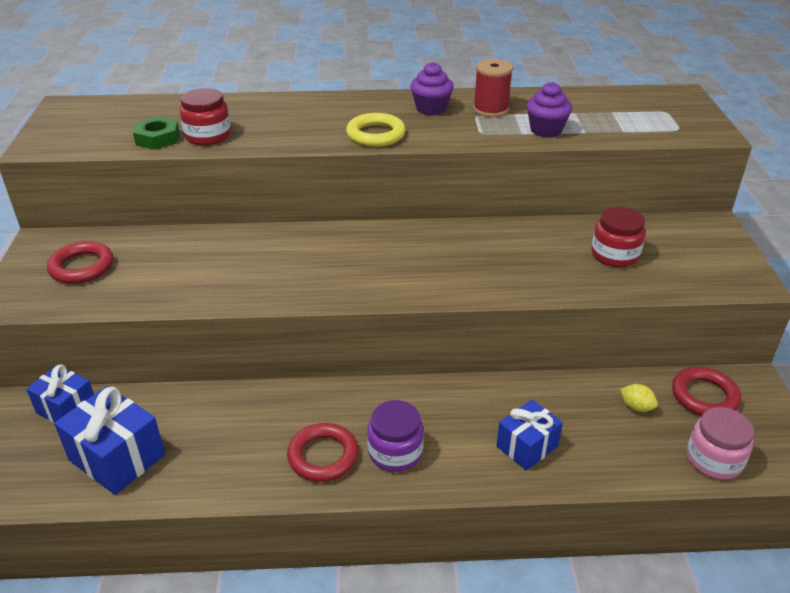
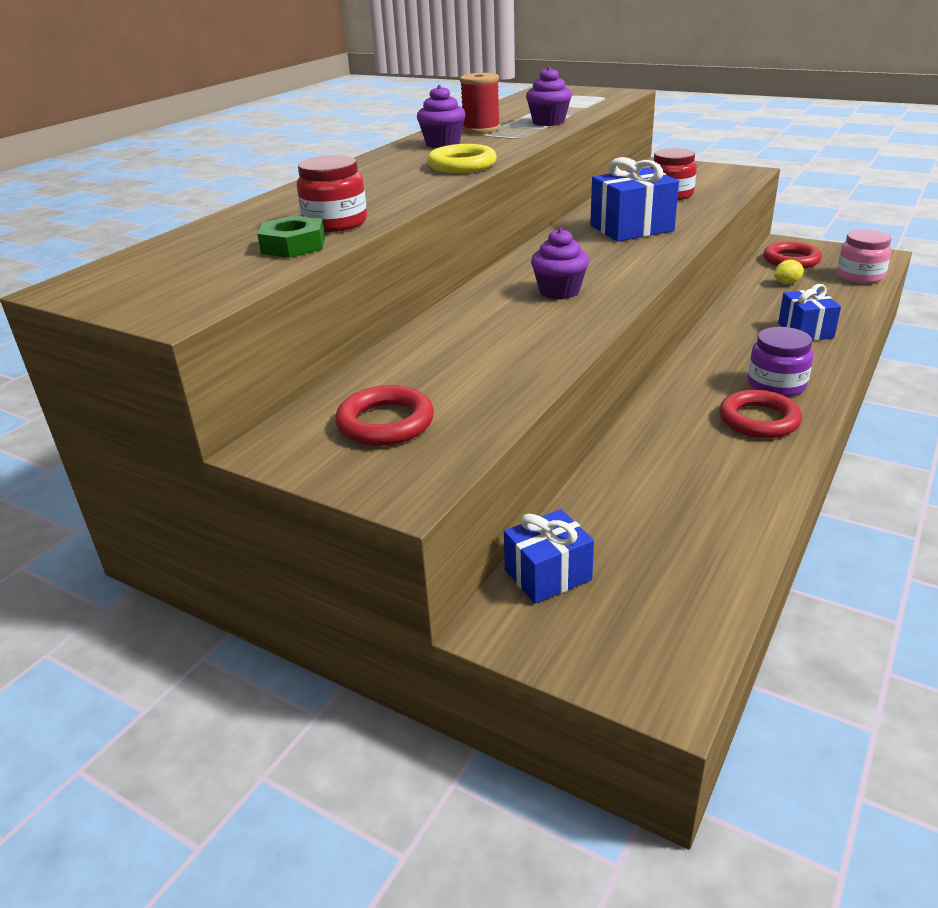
camera: 55 degrees left, 5 degrees down
(117, 457) = (675, 548): blue gift -> blue gift (631, 228)
(324, 265) = (559, 291): none -> purple cupcake

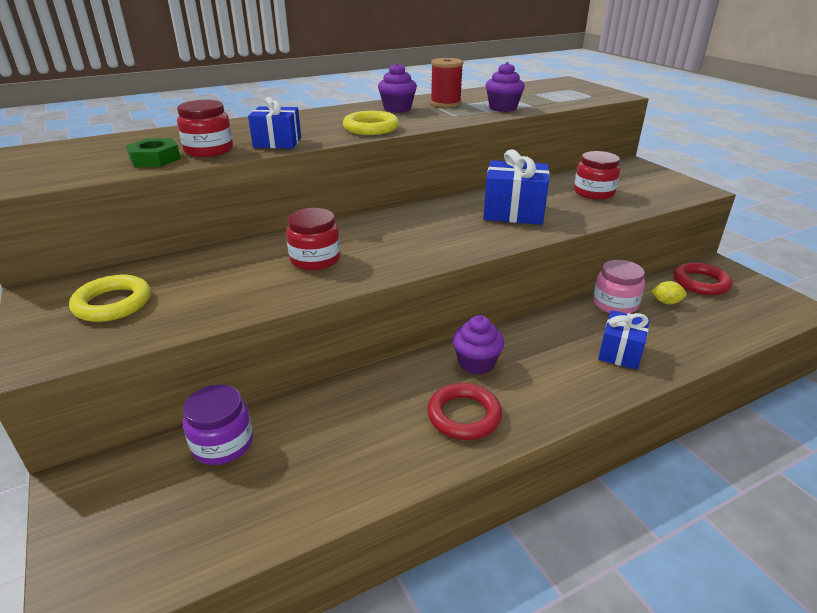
camera: 30 degrees right, 0 degrees up
(385, 423) = (113, 303): red ring -> yellow ring
(522, 318) = (315, 259): none -> red jar
(548, 575) = (150, 463): blue gift -> blue gift (277, 142)
(559, 291) = (374, 247): purple cupcake -> purple cupcake (476, 363)
(776, 385) = (523, 391): purple jar -> purple jar (222, 444)
(860, 276) = (749, 320): pink jar -> pink jar (615, 304)

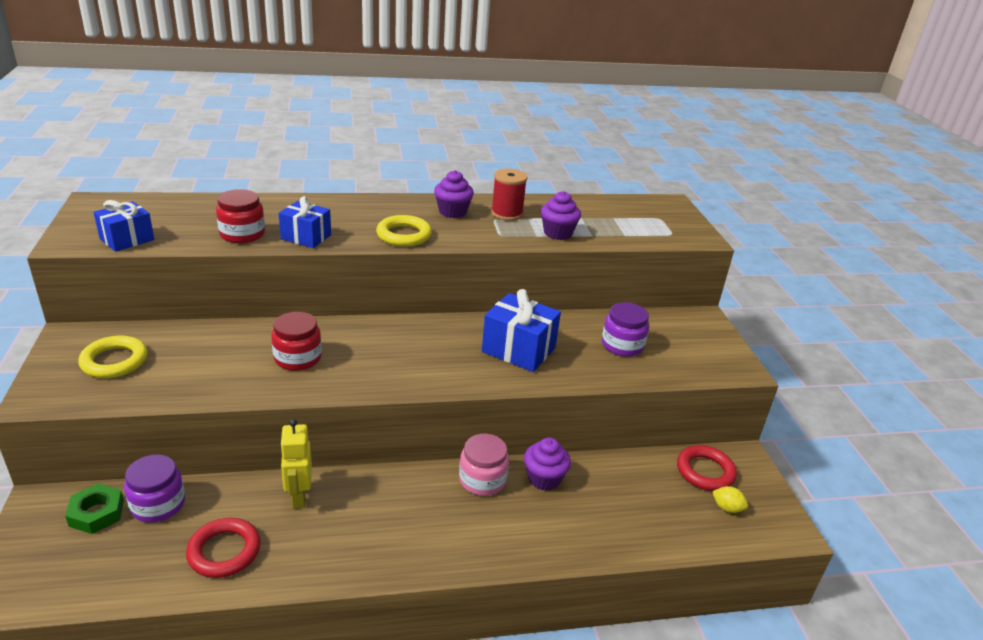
camera: 15 degrees right, 0 degrees up
(155, 159) = (192, 236): green nut -> green nut (97, 513)
(370, 394) = (299, 496): none -> yellow robot
(464, 415) = (363, 541): red ring -> red ring (224, 551)
(476, 363) = (410, 494): purple cupcake -> purple cupcake (544, 478)
(593, 193) = (622, 345): red jar -> purple jar
(615, 304) = (592, 470): pink jar -> pink jar (482, 480)
(620, 352) = (553, 524): blue gift -> blue gift (127, 239)
(666, 302) = (647, 483): yellow lemon -> yellow lemon (727, 508)

